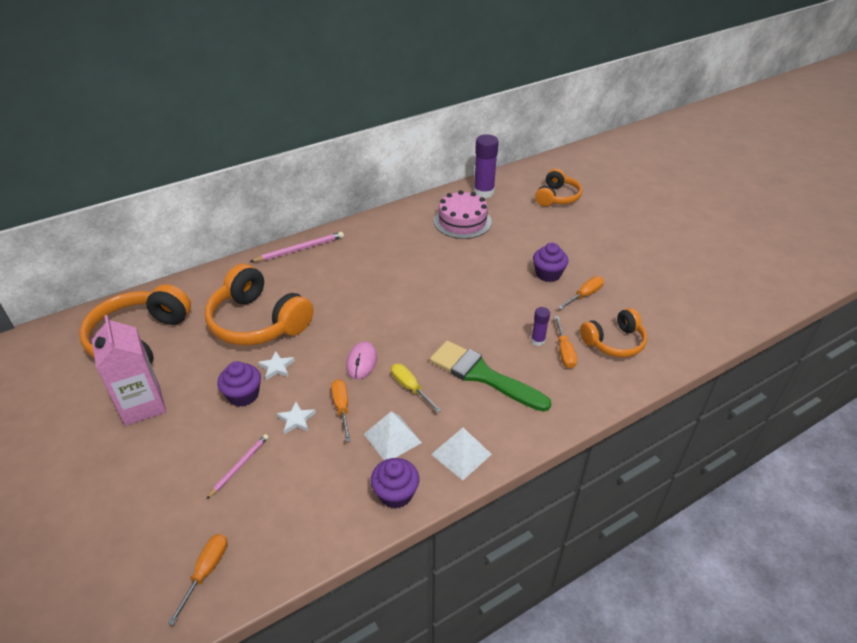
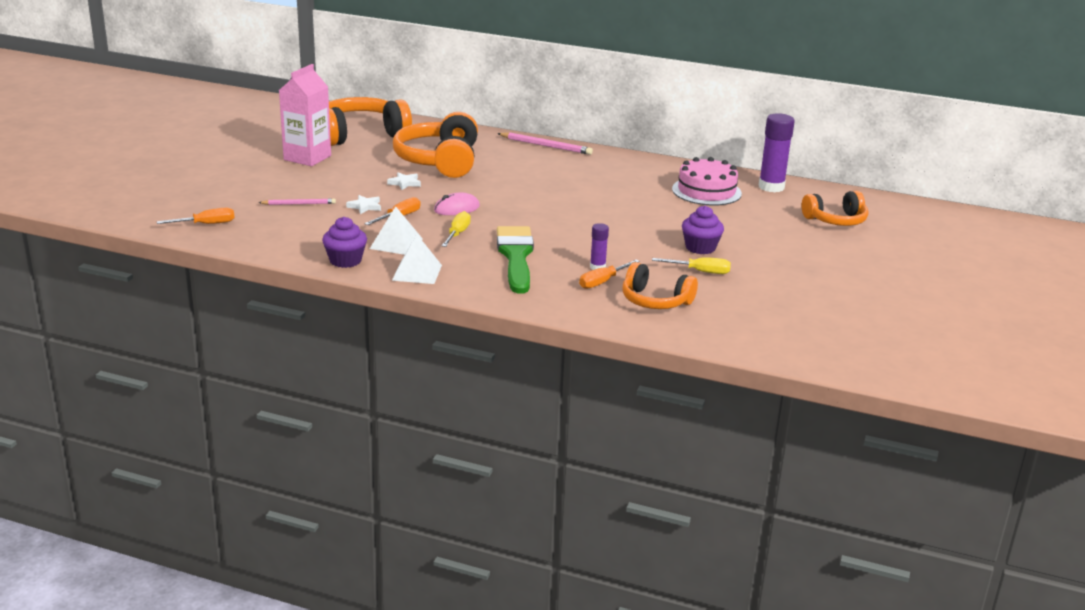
camera: 50 degrees right, 15 degrees down
(243, 395) = (362, 182): purple cupcake -> none
(585, 295) = (700, 271): orange screwdriver -> yellow screwdriver

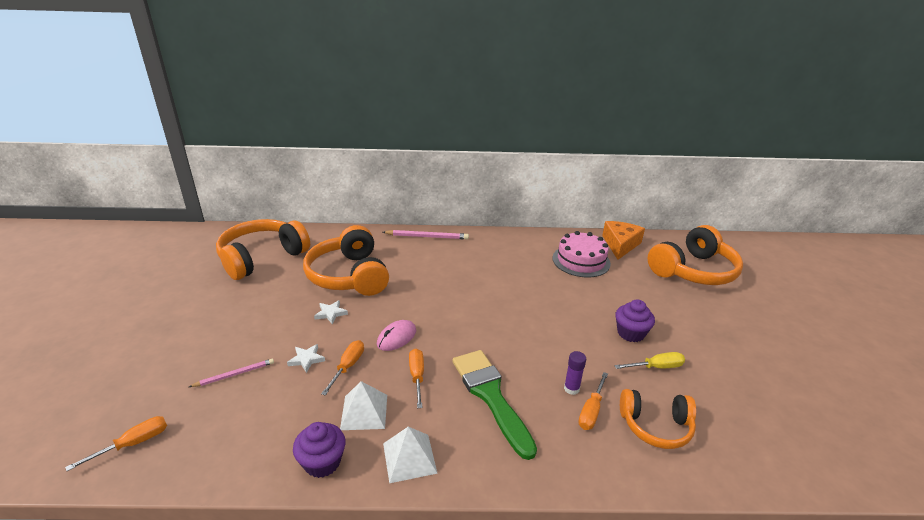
camera: 20 degrees left, 5 degrees up
(307, 158) = (220, 300): pink carton -> none
(457, 234) = (417, 376): yellow screwdriver -> orange screwdriver
(771, 187) = (620, 245): purple glue stick -> orange cheese
(836, 220) = (693, 271): orange headphones -> orange headphones, size x1.66

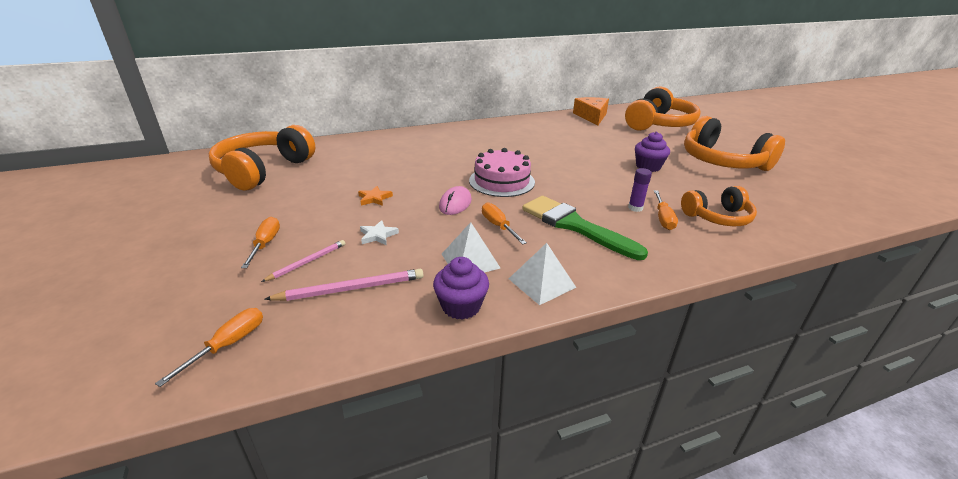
camera: 20 degrees left, 0 degrees up
(330, 313) = (374, 198): white star -> orange star
(348, 366) = (425, 232): orange screwdriver -> orange screwdriver (265, 244)
(349, 276) = (370, 169): orange headphones -> orange headphones (722, 162)
(427, 236) = (424, 133): pink pencil -> pink pencil (351, 288)
(581, 261) = (570, 130): pink cake -> pink cake (501, 181)
(656, 367) = (685, 183): yellow screwdriver -> none

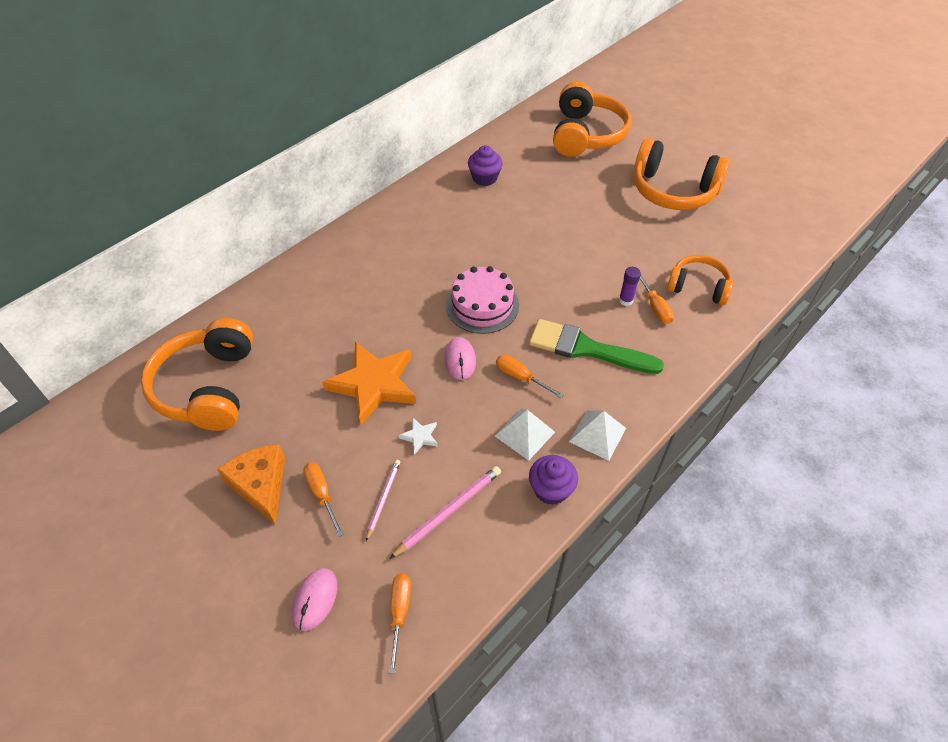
camera: 25 degrees left, 20 degrees up
(177, 306) = (315, 599): none -> pink mouse
(374, 198) = (374, 384): orange star -> orange star, size x2.44
(592, 116) = (508, 142): orange cheese -> orange cheese (260, 485)
(648, 166) = (609, 225): purple cupcake -> purple cupcake (484, 178)
(717, 217) = (698, 287): orange headphones -> orange headphones turned 120 degrees counterclockwise

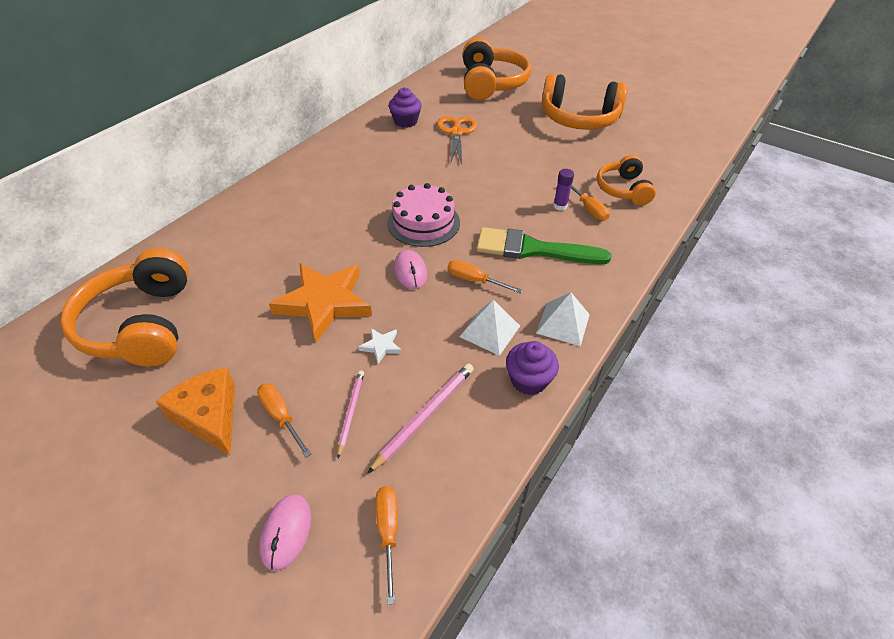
camera: 10 degrees left, 5 degrees down
(536, 197) = (456, 133): none -> orange scissors
(698, 287) = (623, 189): orange headphones -> orange headphones turned 105 degrees counterclockwise

